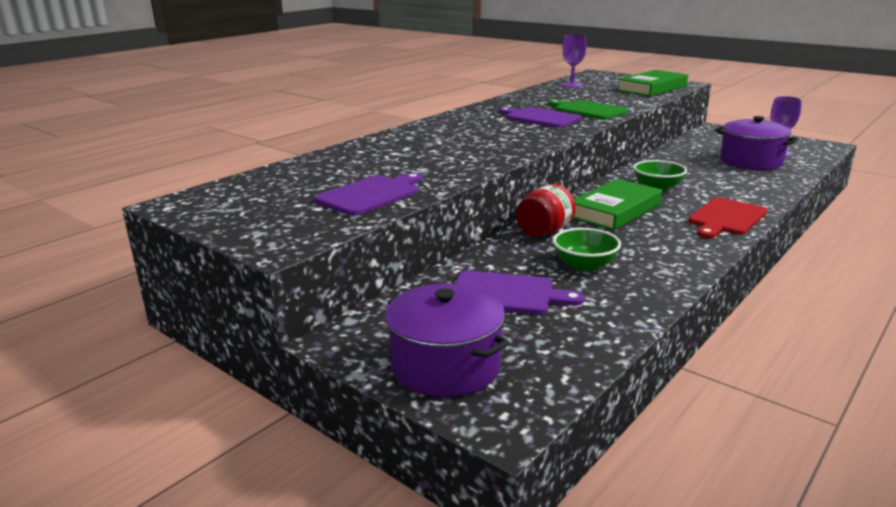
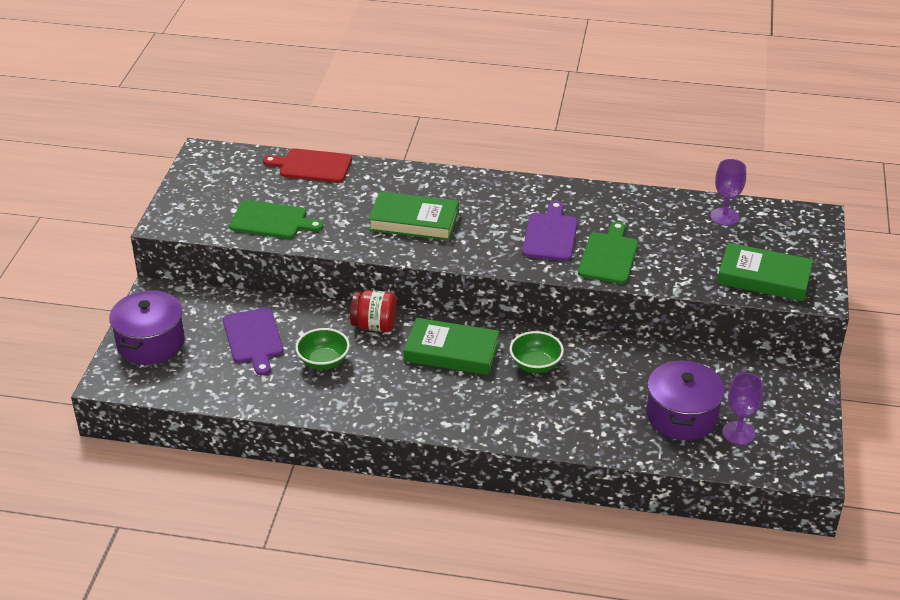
camera: 60 degrees right, 15 degrees up
(371, 195) = (272, 221): purple cutting board -> green cutting board
(461, 147) = (414, 221): none -> green book
(726, 218) = (481, 420): red cutting board -> red cutting board (312, 166)

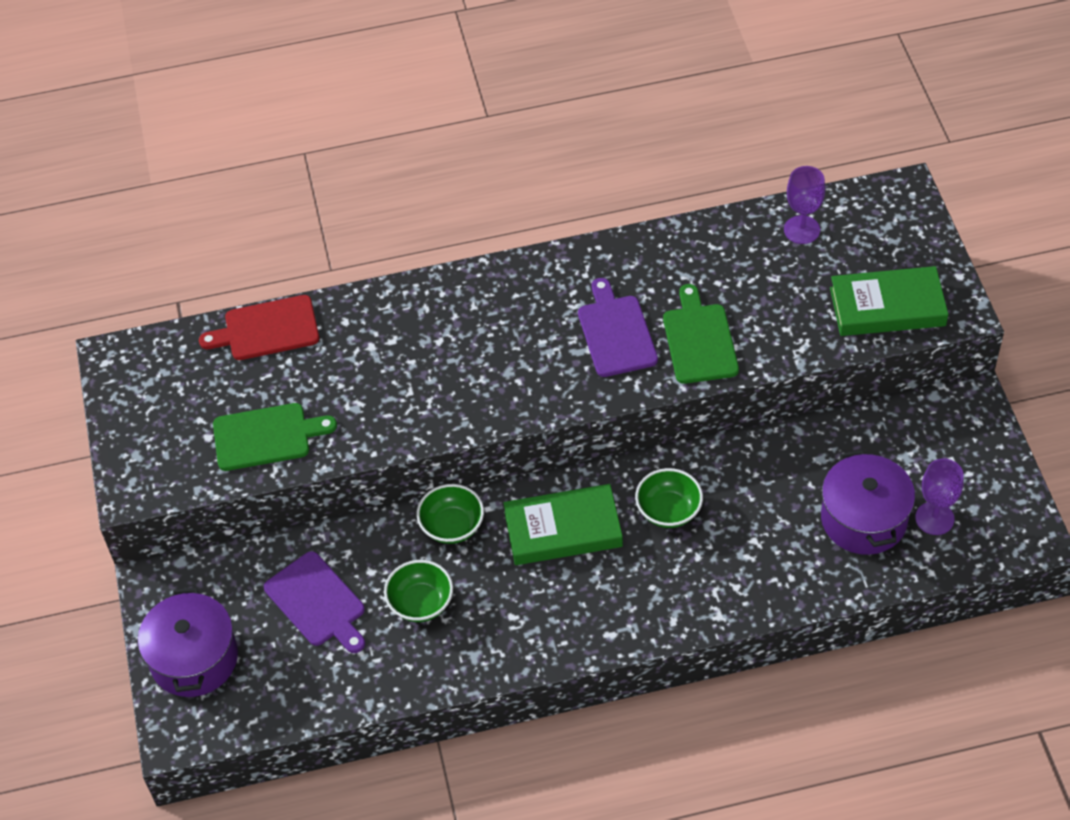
camera: 20 degrees left, 15 degrees up
(374, 325) = (452, 526): red jar -> green bowl
(414, 221) = (442, 372): green book -> none

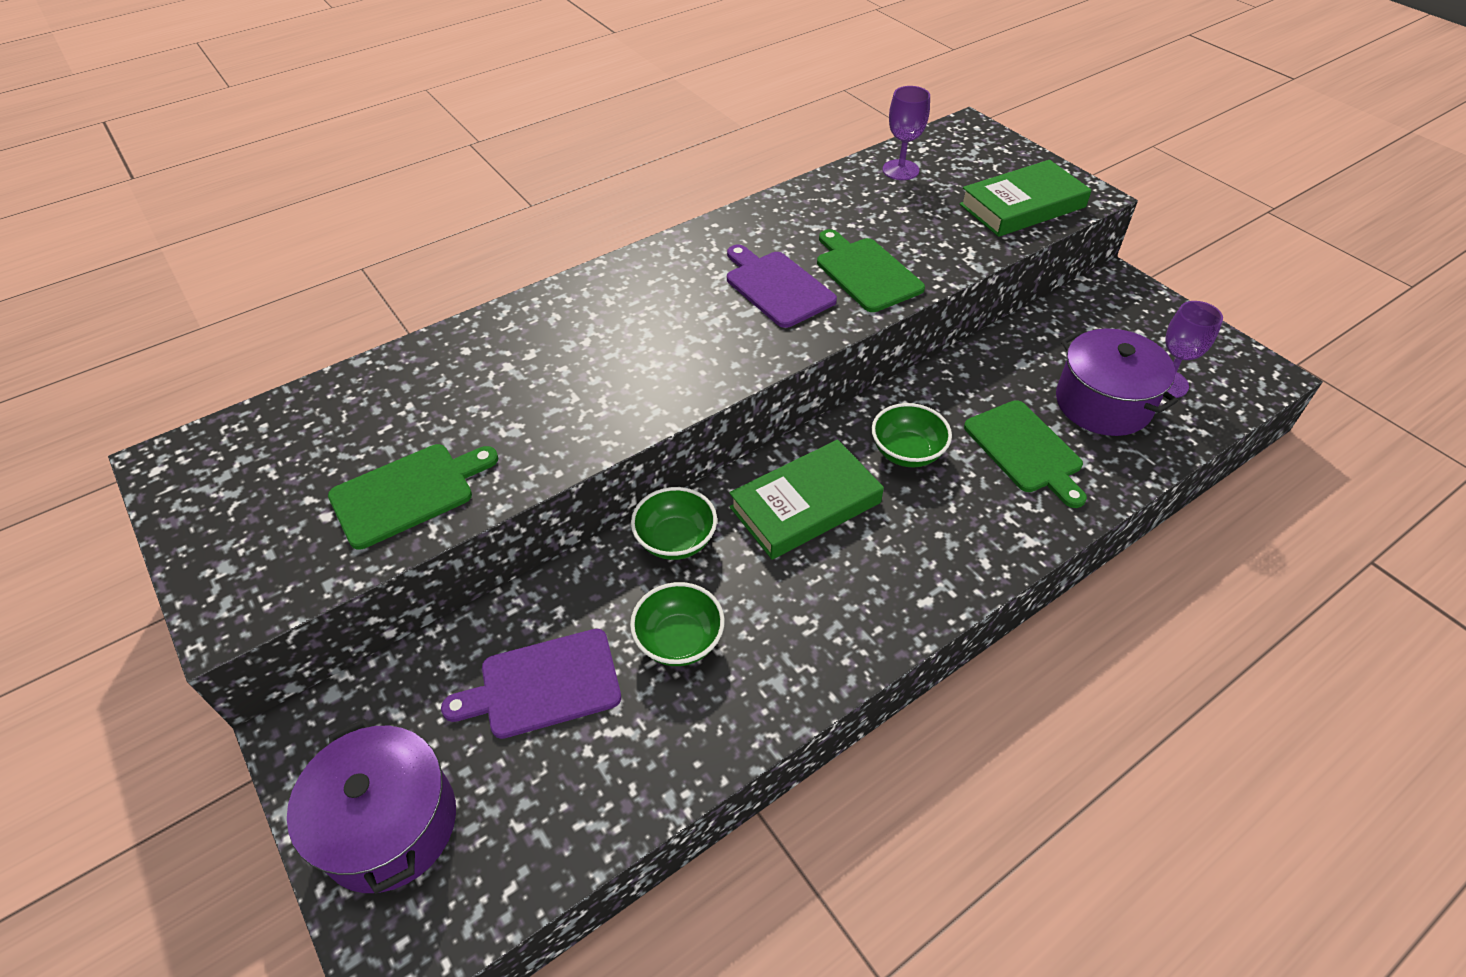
camera: 25 degrees left, 5 degrees down
(266, 329) = (370, 381): red cutting board -> none
(317, 602) = (543, 685): purple cutting board -> purple cutting board turned 135 degrees clockwise
(767, 540) = (1025, 450): none -> green cutting board

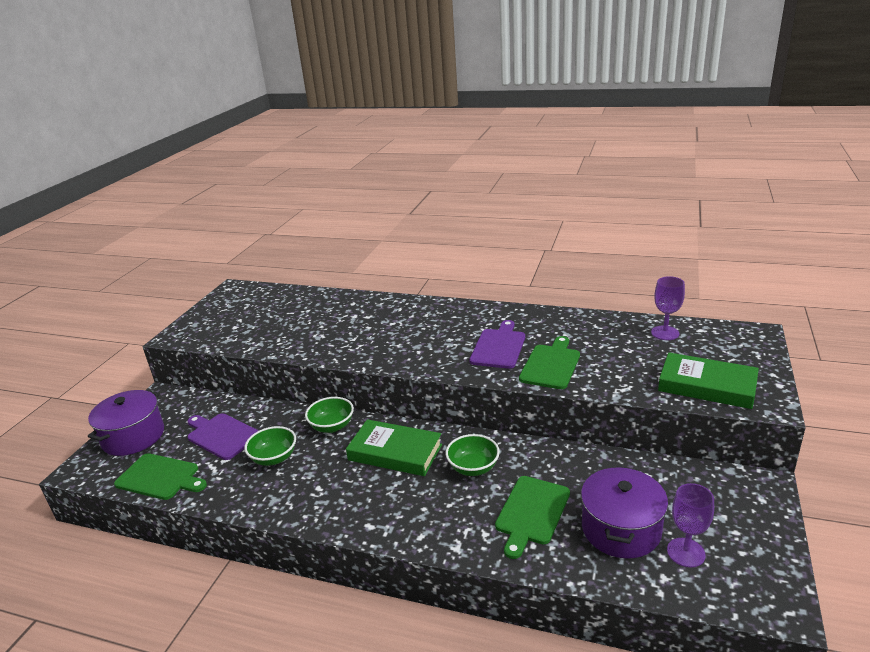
camera: 55 degrees right, 20 degrees down
(408, 493) = (261, 335): green cutting board -> green cutting board (160, 477)

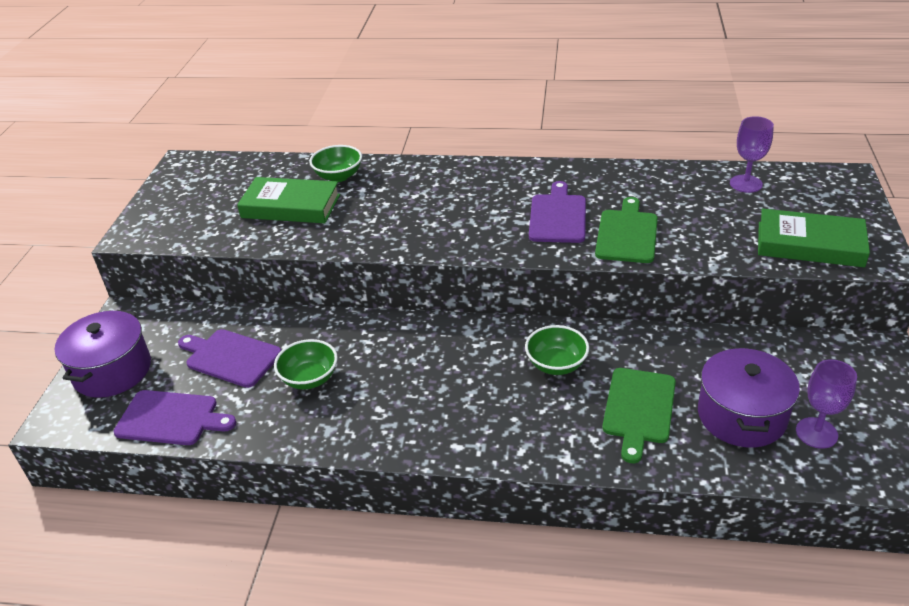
camera: 10 degrees left, 10 degrees up
(160, 477) = (171, 418): green cutting board -> purple cutting board
(332, 426) = (368, 332): green bowl -> green bowl (338, 176)
(395, 452) = (457, 356): green book -> green book (291, 206)

